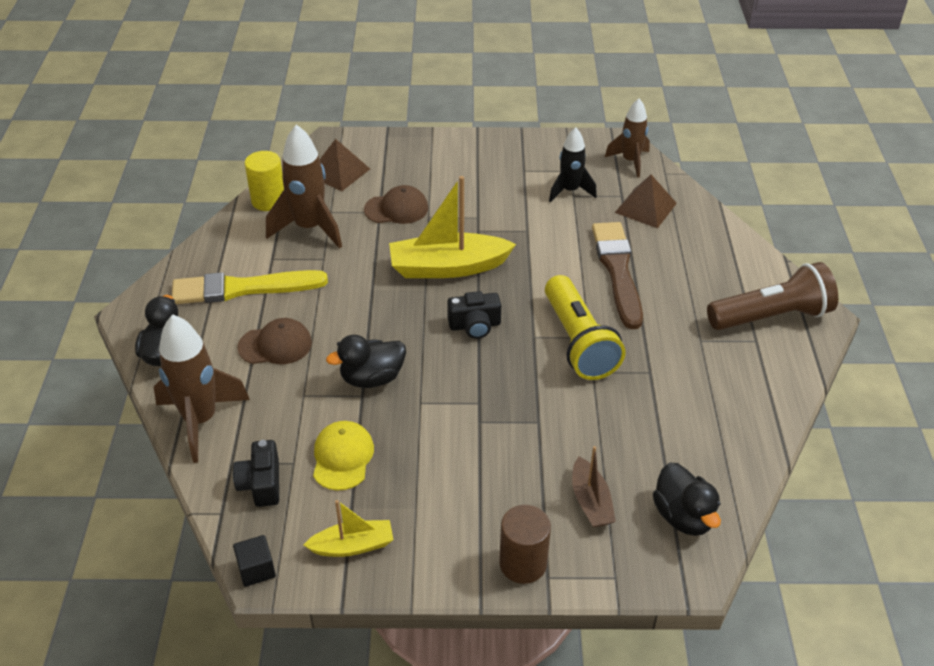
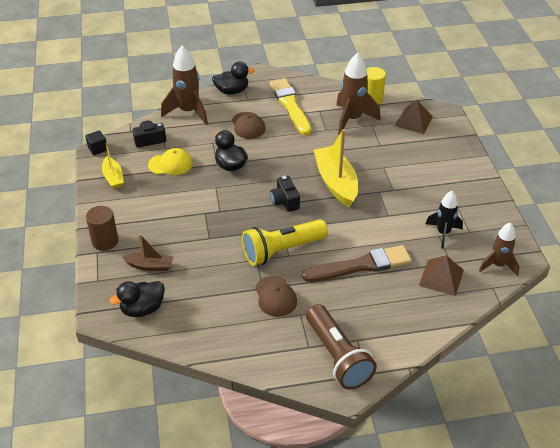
camera: 80 degrees right, 0 degrees up
(396, 209) = (386, 152): brown cap -> brown cap (275, 296)
(590, 501) = (150, 266): brown boat -> brown boat turned 150 degrees counterclockwise

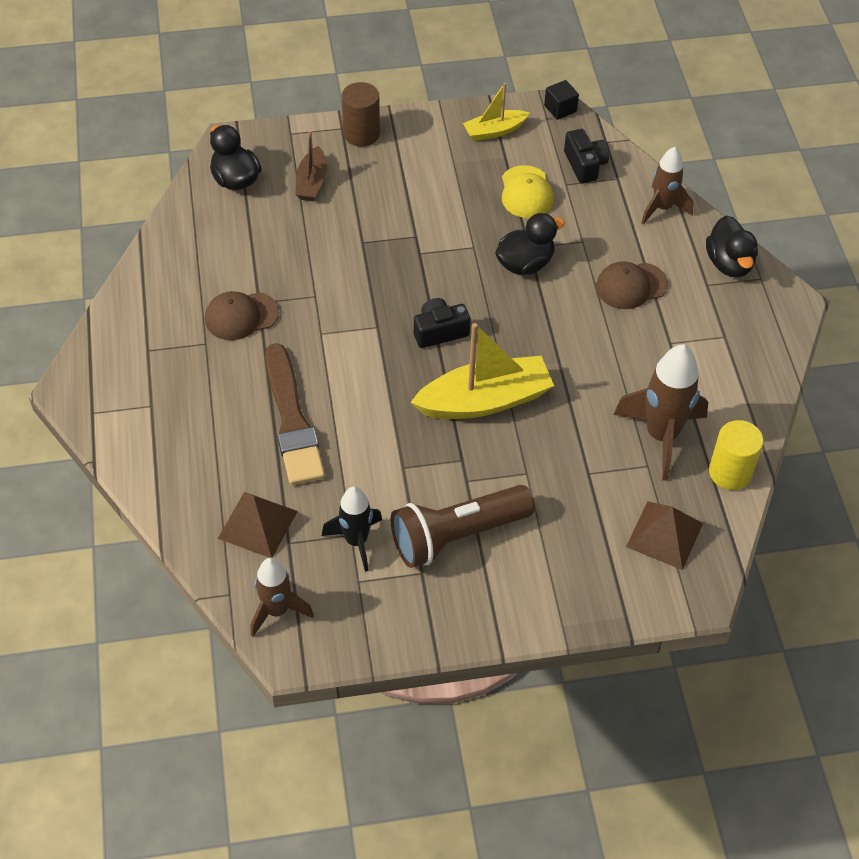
camera: 90 degrees right, 10 degrees up
(188, 112) = (662, 208): brown rocket -> brown rocket, size x0.64
(282, 250) = (331, 325): yellow flashlight -> none
(290, 105) = (695, 345): yellow brush -> none
(337, 356) = (126, 381): brown flashlight -> brown flashlight (457, 535)

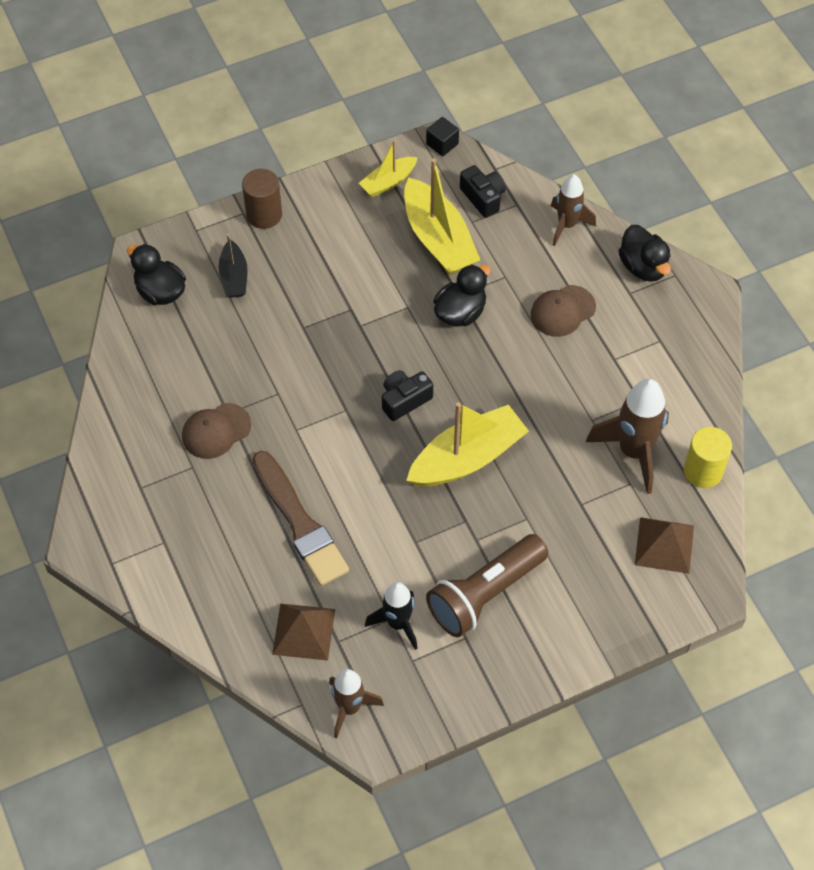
camera: 15 degrees left, 5 degrees up
(311, 182) = (234, 277): brown boat -> black boat
(526, 192) = (438, 239): yellow cap -> yellow boat

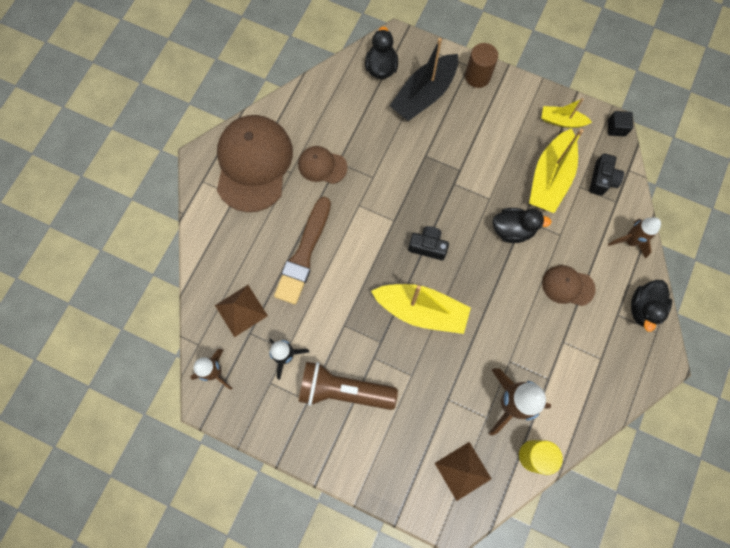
camera: 50 degrees right, 15 degrees up
(145, 496) = (253, 164): none -> brown cap
(234, 277) = (424, 95): black boat -> black boat, size x1.81

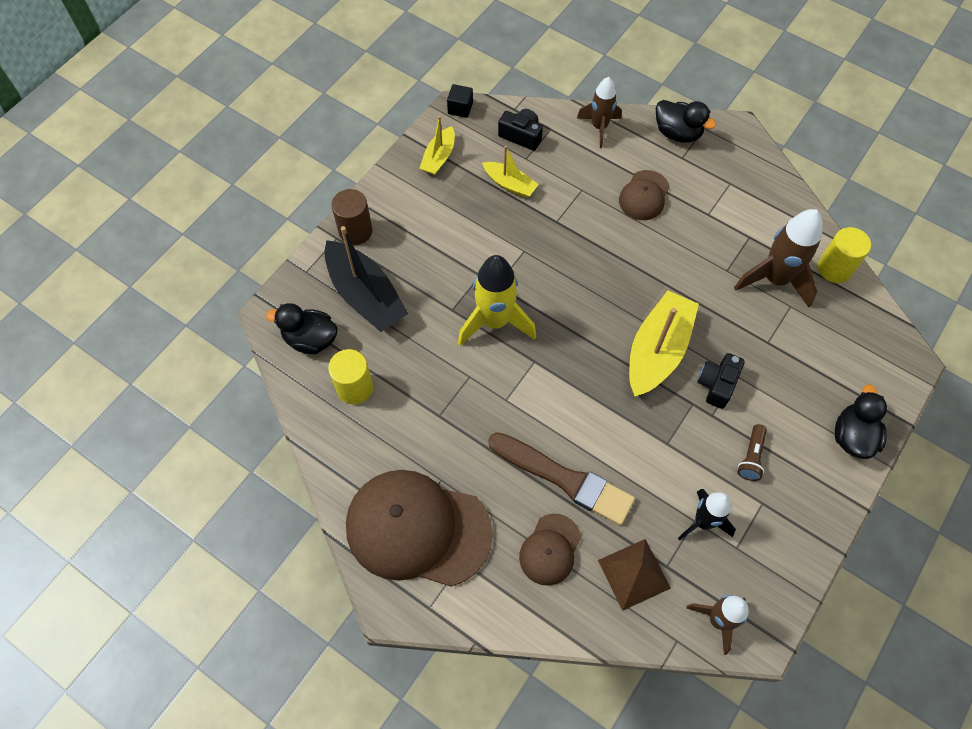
camera: 80 degrees left, 10 degrees down
(322, 166) = (440, 437): brown cap -> brown cap (550, 549)
(343, 390) = (751, 457): brown flashlight -> brown flashlight, size x0.47
(349, 104) = (355, 388): none -> yellow cylinder
(421, 187) = (495, 322): none -> yellow rocket
(428, 246) = (575, 328): black camera -> black camera (717, 384)
(463, 470) = (850, 342): brown pyramid -> none
(512, 230) = (568, 235): black duck -> black duck (852, 436)
(550, 178) = (510, 184): yellow boat -> yellow boat, size x0.55

